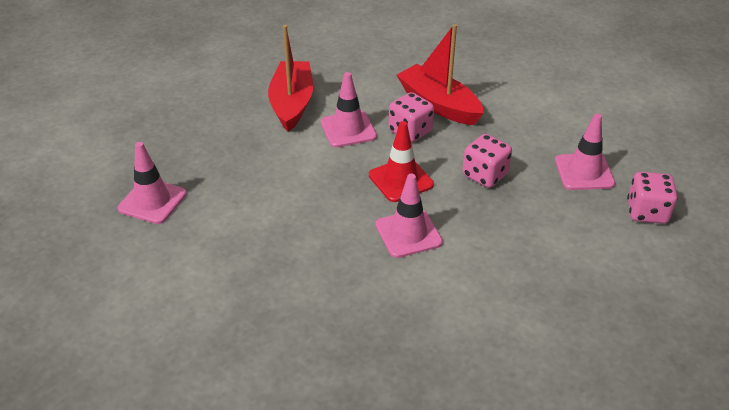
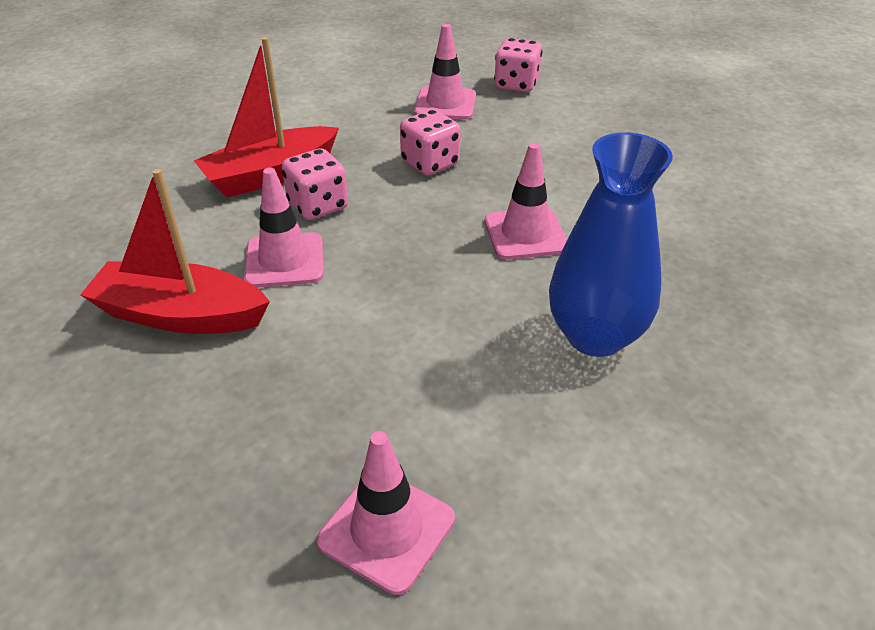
camera: 80 degrees left, 0 degrees up
(303, 274) = (595, 336): none -> blue vase
(400, 180) = (419, 227): red traffic cone -> none

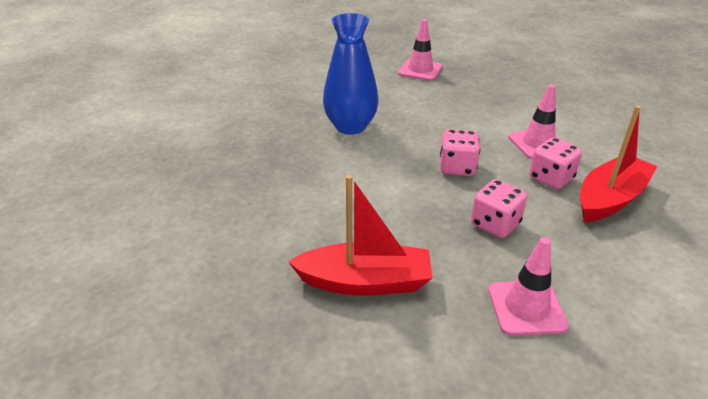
camera: 170 degrees right, 5 degrees down
(180, 315) = (563, 115): red boat -> red boat (365, 282)
(516, 85) = (460, 360): pink dice -> pink dice (457, 168)
(525, 234) = (399, 174): pink traffic cone -> none

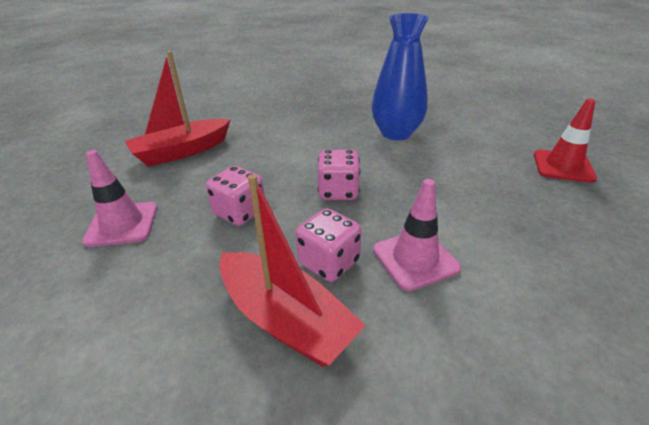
camera: 85 degrees right, 0 degrees up
(365, 282) = (182, 151): red boat -> red boat turned 60 degrees clockwise
(420, 70) = (563, 166): pink traffic cone -> red traffic cone

